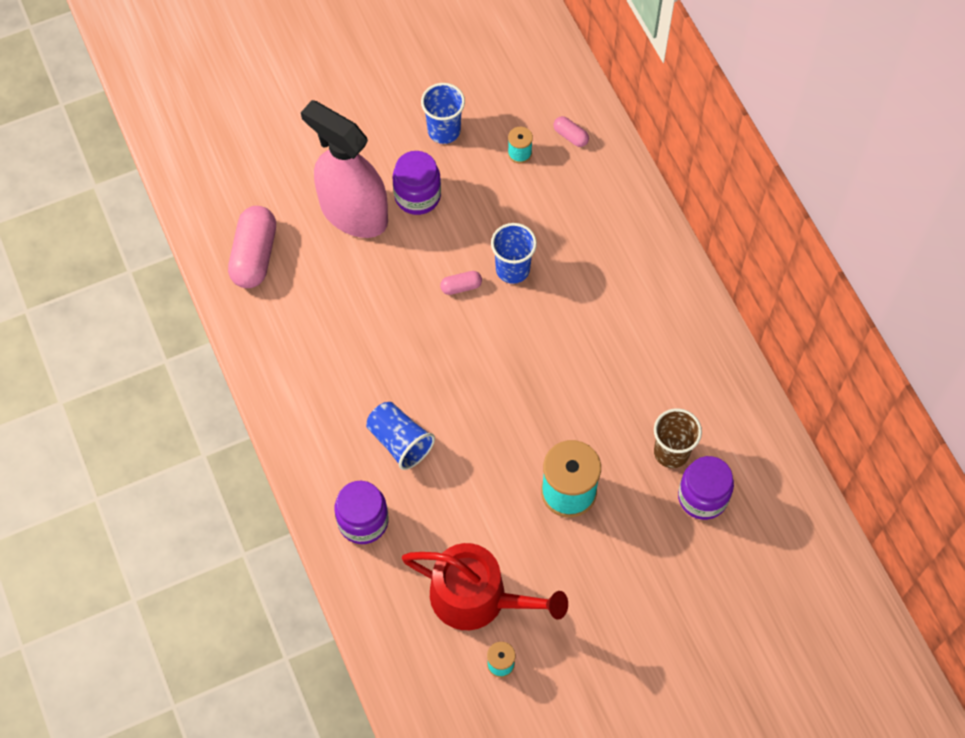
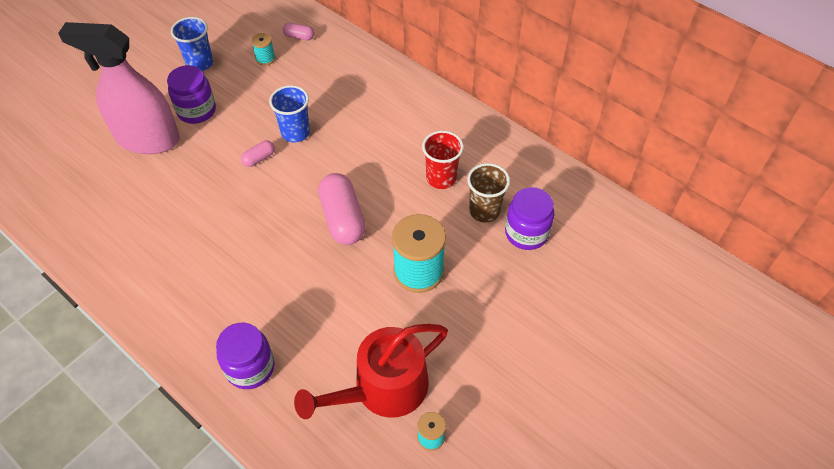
camera: 25 degrees left, 10 degrees down
(254, 255) = (71, 197): pink capsule -> pink capsule (342, 218)
(400, 441) = (256, 289): blue cup -> none
(477, 597) = (383, 388): red watering can -> red watering can turned 150 degrees clockwise
(644, 393) = (441, 178): none -> red cup

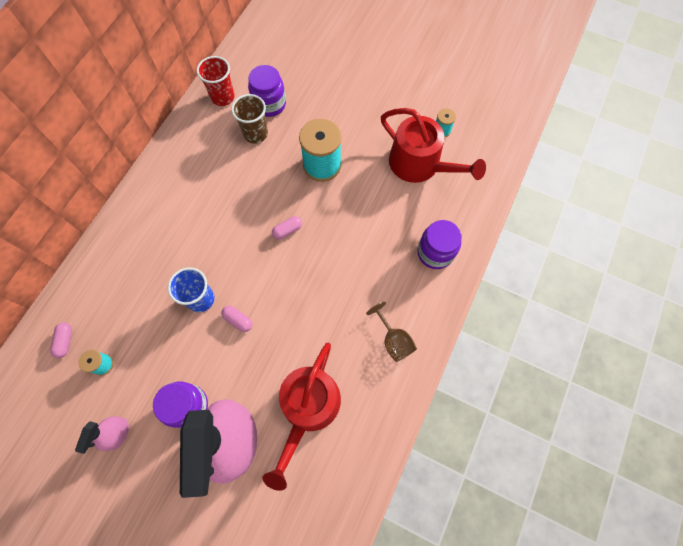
camera: 105 degrees left, 15 degrees up
(143, 198) = (307, 409): none -> red watering can
(168, 291) = (393, 340): none -> brown goblet
(200, 63) = (118, 433): blue cup -> pink spray bottle
(342, 218) = (287, 230): pink capsule -> pink capsule, size x0.48
(441, 178) = (230, 169): red cup -> red cup (223, 97)

